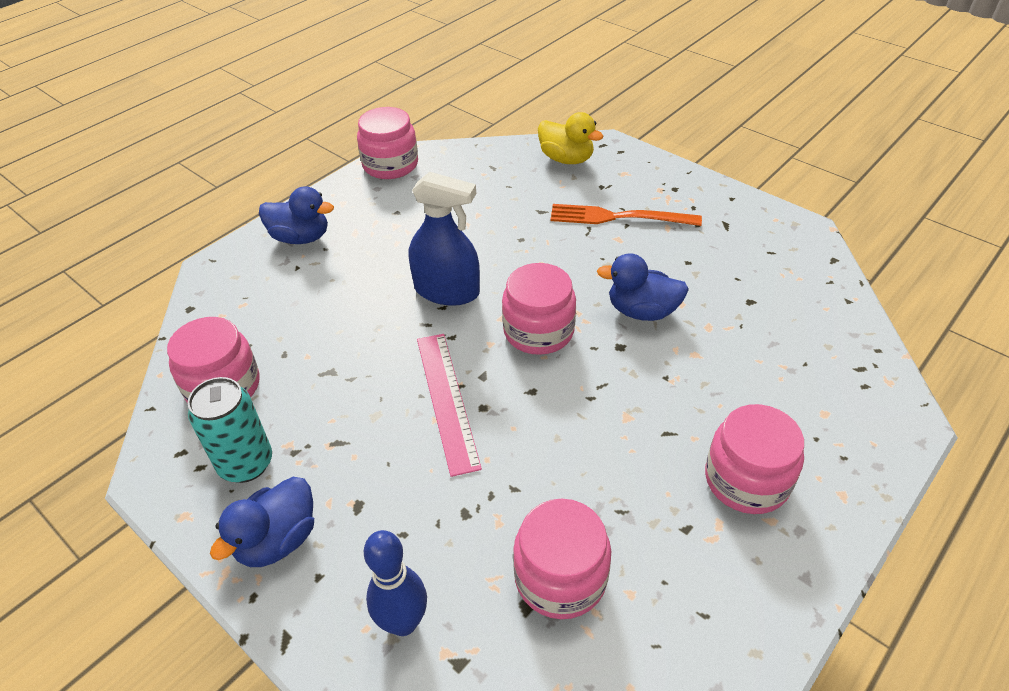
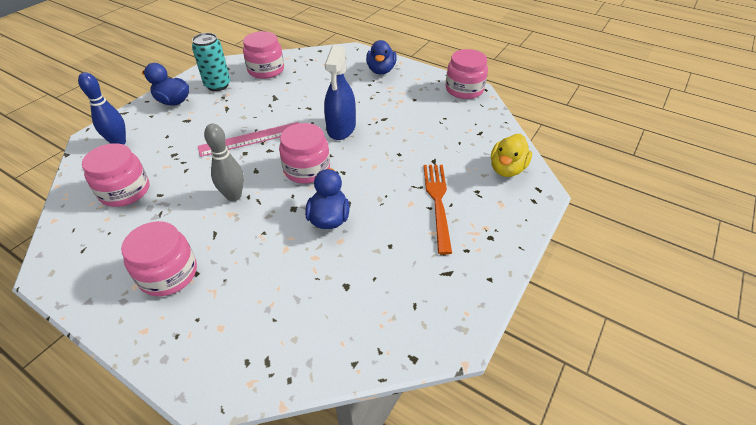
camera: 80 degrees right, 0 degrees up
(589, 415) = (234, 196): none -> grey bowling pin

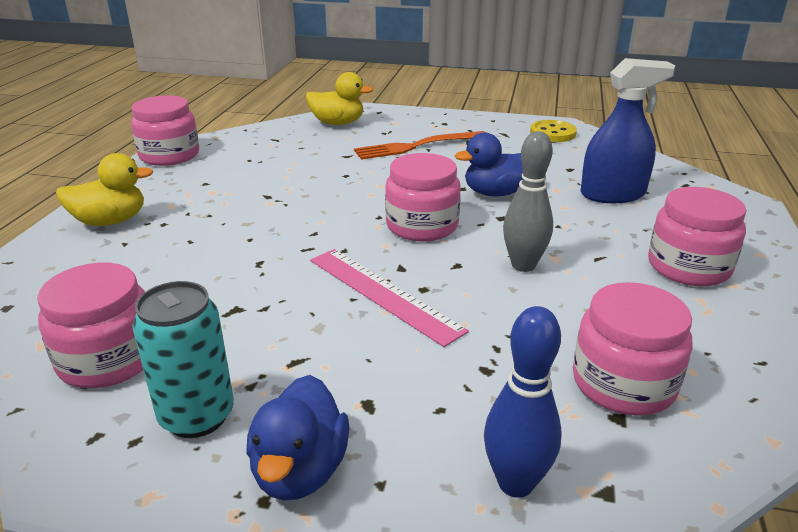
camera: 110 degrees left, 15 degrees down
(341, 128) = (308, 221): blue spray bottle -> blue spray bottle (612, 194)
(381, 70) = (110, 221): blue duck -> yellow duck
(435, 314) = (552, 133): none -> yellow button

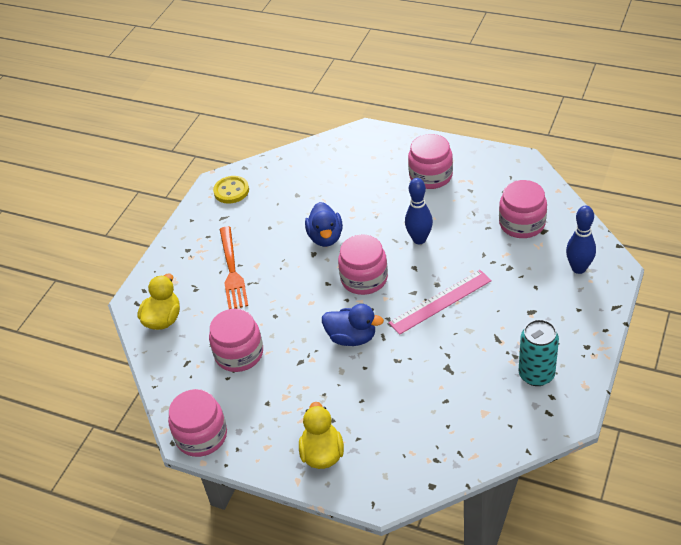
camera: 75 degrees left, 15 degrees up
(108, 359) = (489, 419): pink jar -> pink jar (239, 354)
(300, 470) = (571, 335): blue duck -> blue duck (352, 337)
(523, 265) = (419, 239): grey bowling pin -> blue bowling pin
(612, 194) = (340, 183): blue spray bottle -> none

